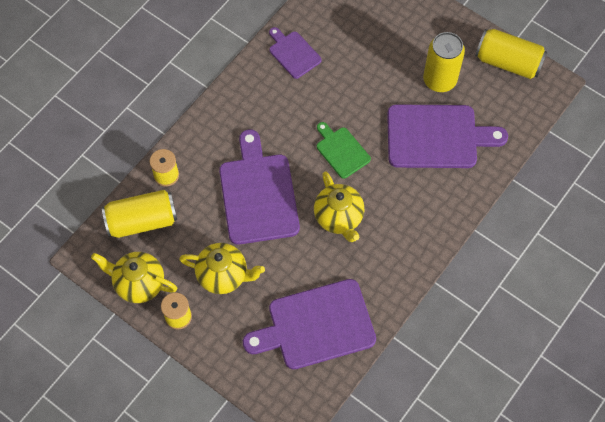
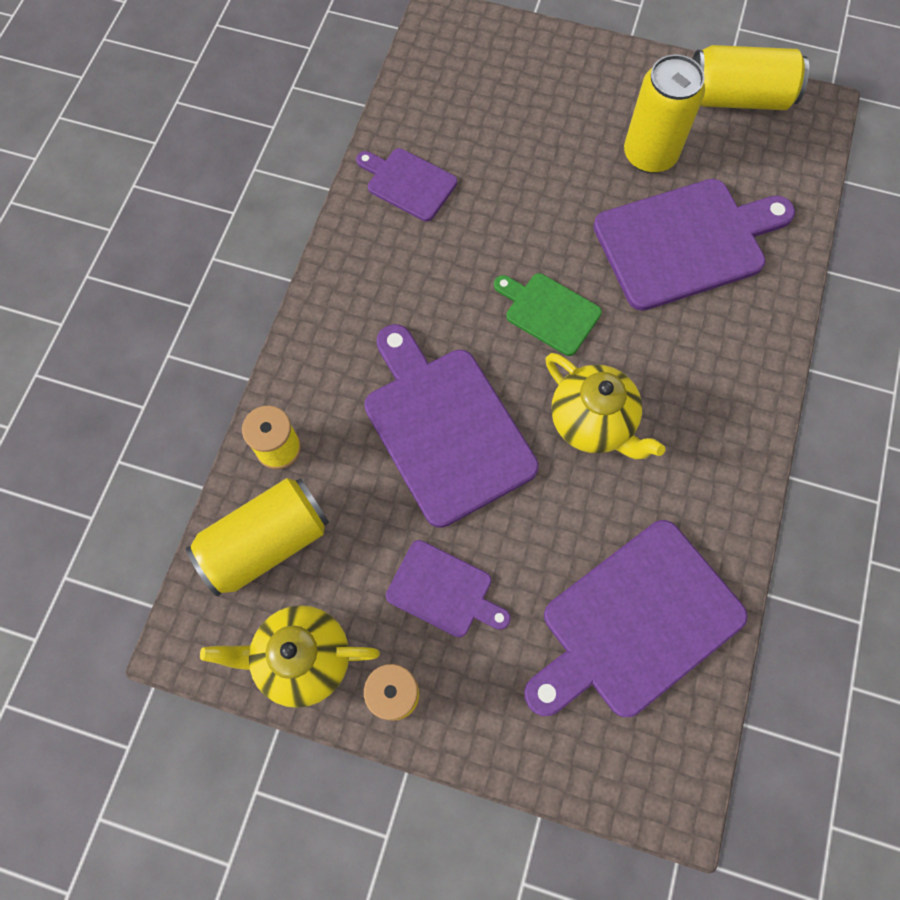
camera: 20 degrees left, 5 degrees up
(223, 275) = (444, 590): yellow teapot -> purple cutting board

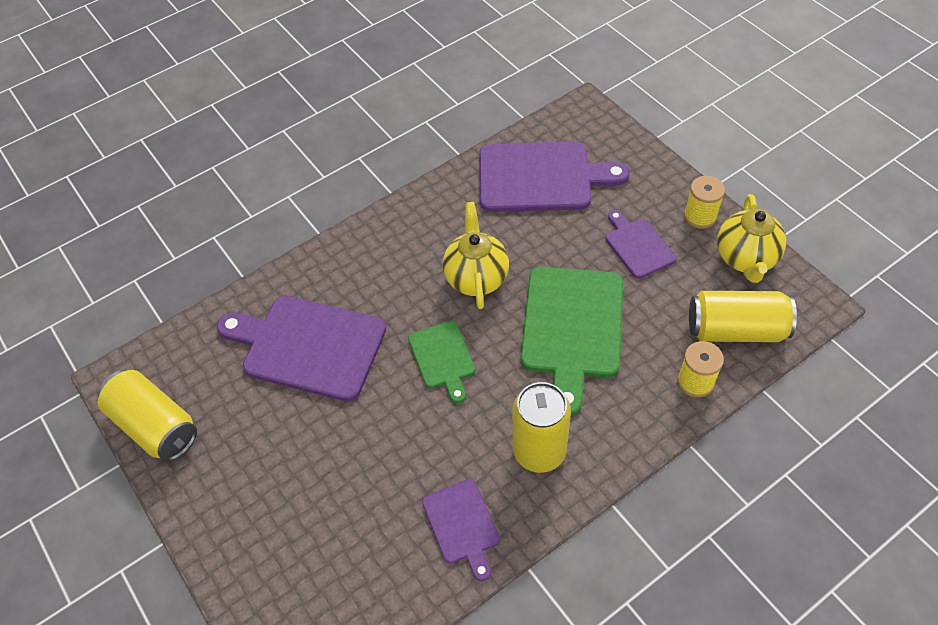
camera: 140 degrees left, 15 degrees down
(303, 659) = (745, 259): yellow teapot -> yellow teapot turned 60 degrees clockwise
(445, 429) = (572, 328): purple cutting board -> green cutting board
(650, 155) = (263, 424): yellow can -> yellow can (539, 451)

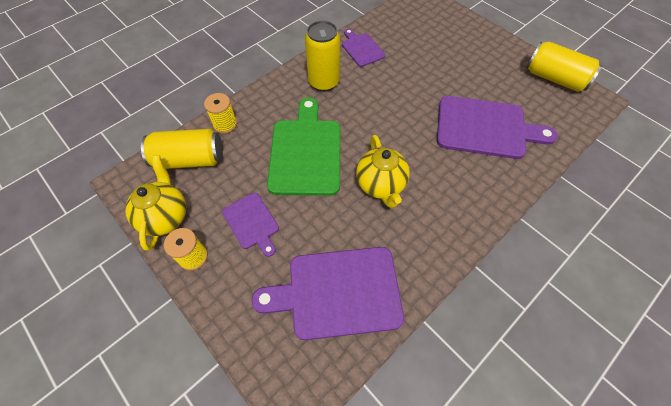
camera: 170 degrees right, 5 degrees up
(443, 358) = (392, 127): green cutting board -> none

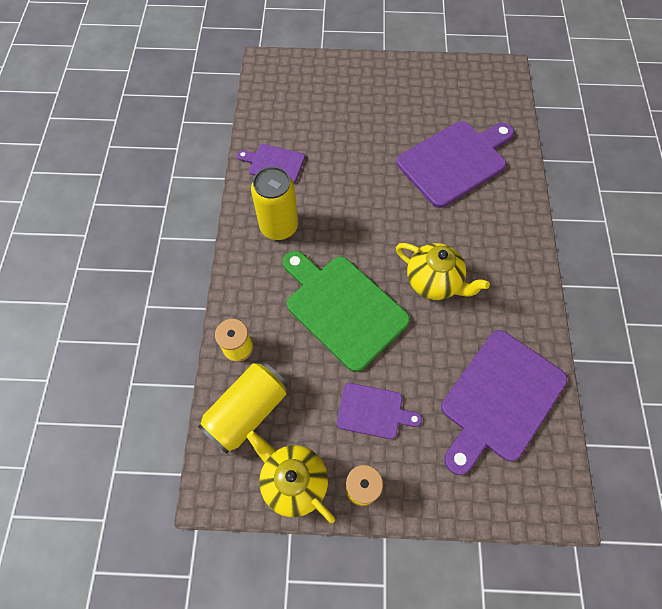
camera: 45 degrees left, 5 degrees up
(554, 78) = (458, 73): yellow can -> none

